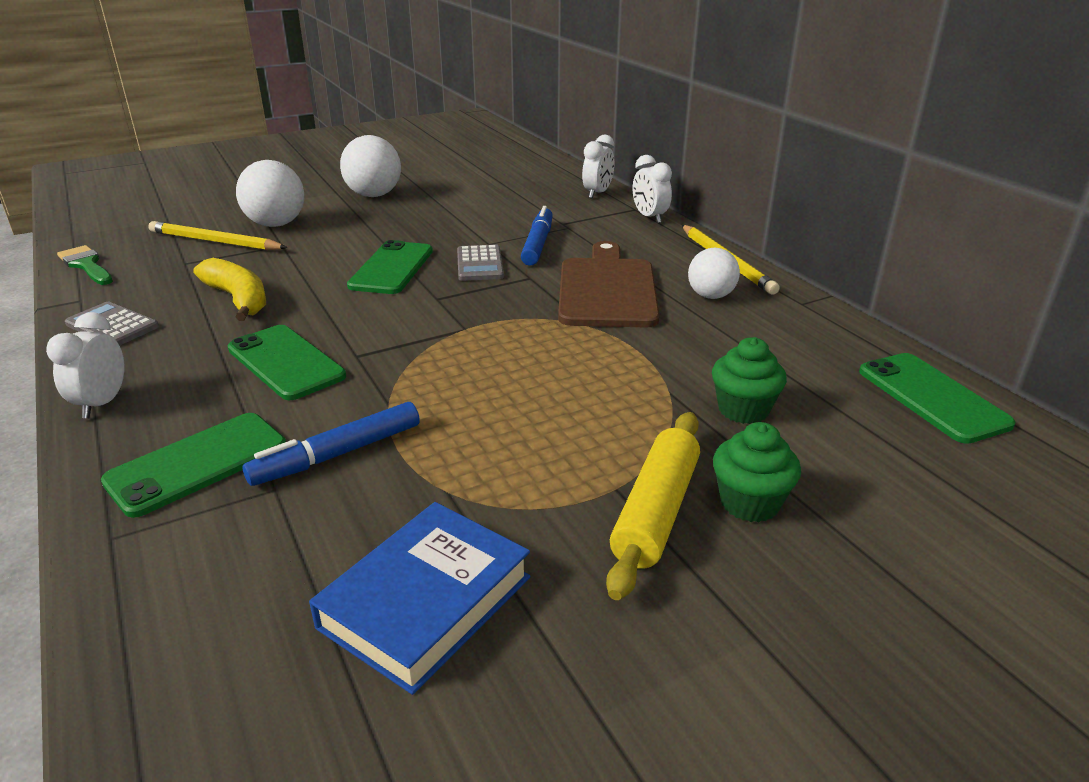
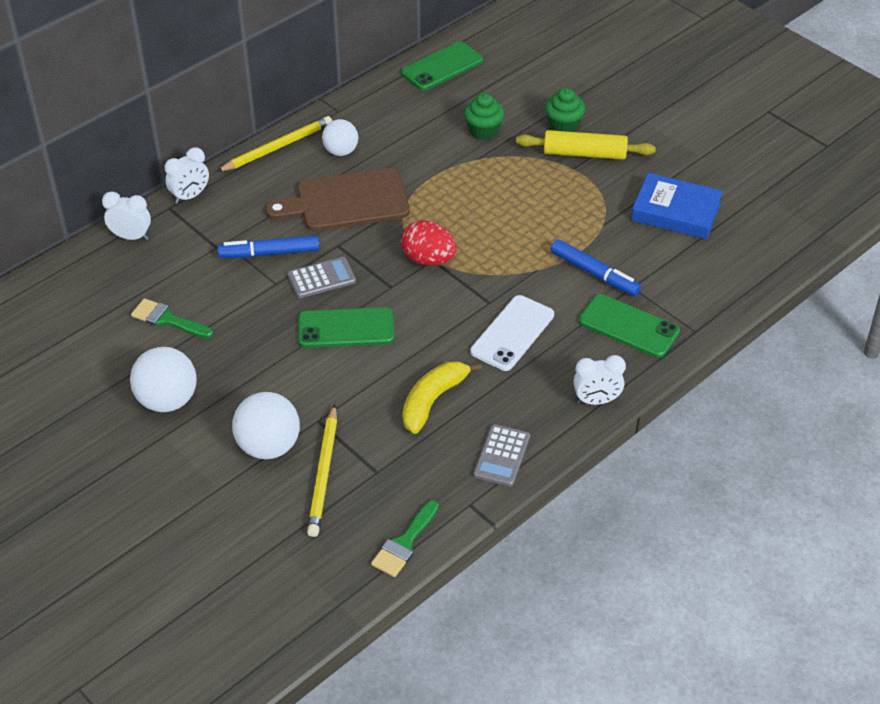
camera: 105 degrees left, 15 degrees up
(286, 362) = (512, 333): green phone -> white phone
(467, 326) = (428, 259): none -> red egg
(473, 200) = (167, 319): none -> green brush

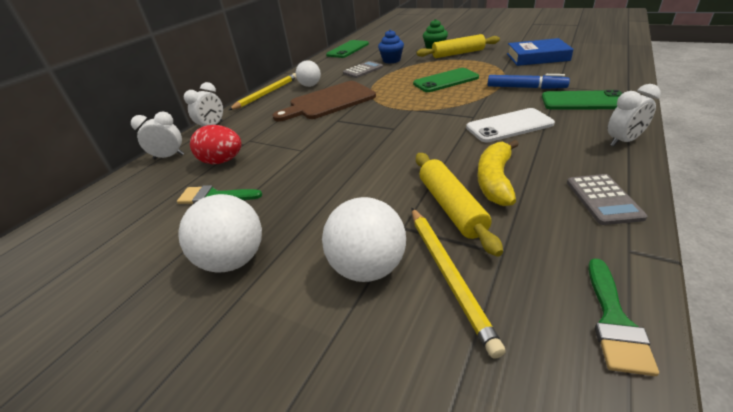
camera: 15 degrees left, 10 degrees down
(269, 253) = (287, 136): blue marker -> none
(321, 278) = (337, 138): grey calculator -> grey calculator (363, 70)
(346, 328) = (378, 158): green phone -> green phone (445, 81)
(371, 415) = (451, 207): none -> yellow rolling pin
(428, 259) = (408, 110): red egg -> red egg (222, 161)
(483, 131) = (391, 60): green cupcake -> blue cupcake
(512, 333) = (509, 126): white phone -> white phone turned 60 degrees clockwise

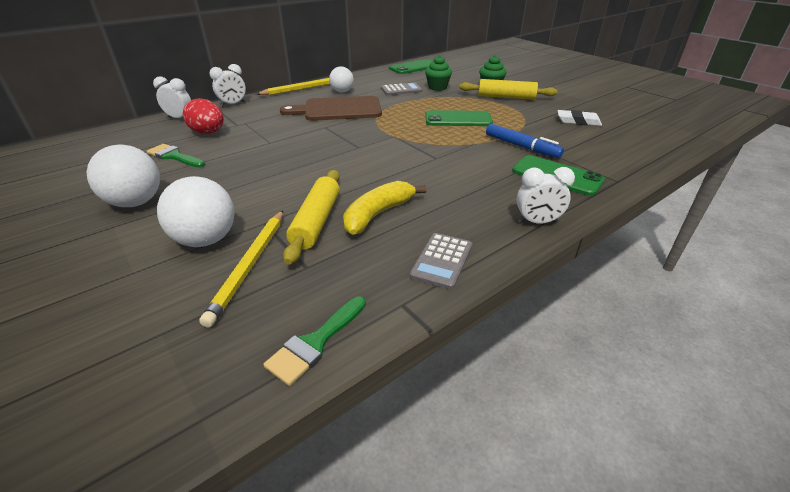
camera: 20 degrees right, 0 degrees up
(391, 60) = (437, 87): blue cupcake -> green cupcake
(509, 126) = (455, 175): white phone -> none
(537, 57) = (578, 121): blue book -> white eraser

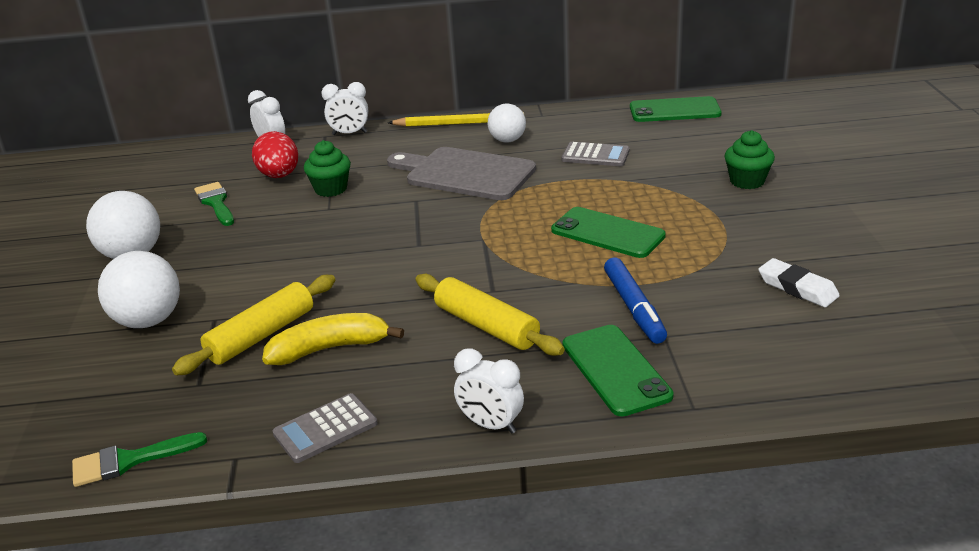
camera: 35 degrees right, 5 degrees down
(249, 265) = (156, 363): yellow pencil -> none
(338, 109) = (465, 173): brown cutting board -> grey cutting board
(437, 87) = (657, 162): green cupcake -> green cupcake (331, 189)
(506, 97) = (744, 208): yellow rolling pin -> yellow rolling pin (486, 326)

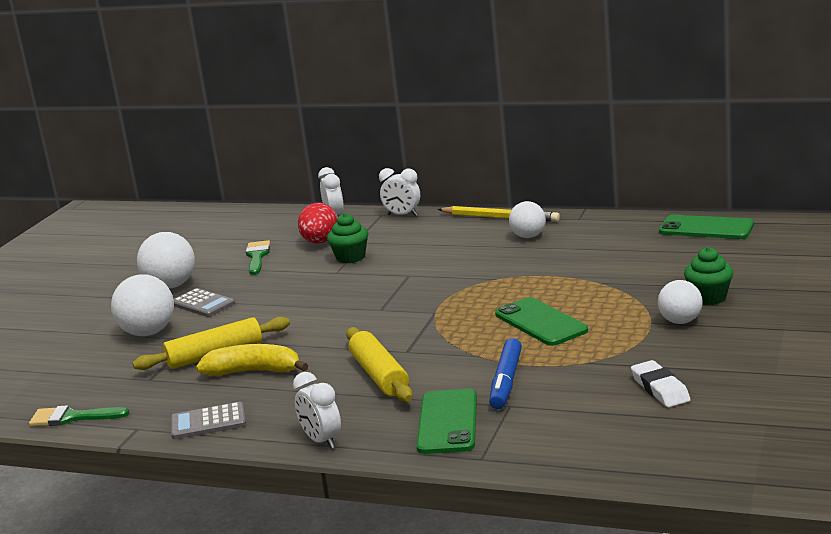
camera: 25 degrees right, 10 degrees down
(465, 173) = (467, 259): grey cutting board -> none
(595, 155) = (593, 258): grey calculator -> grey calculator (203, 304)
(744, 210) = (680, 321): none -> white ball

